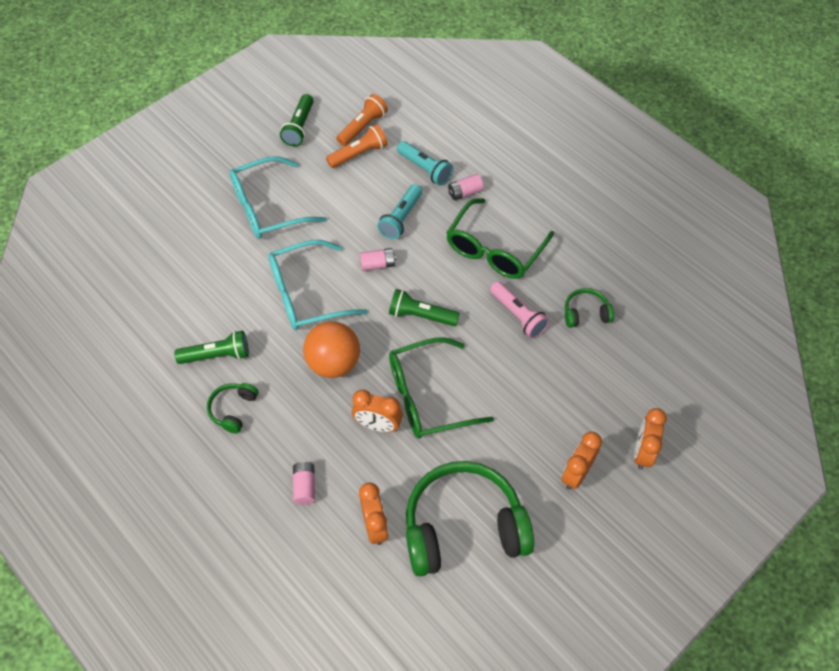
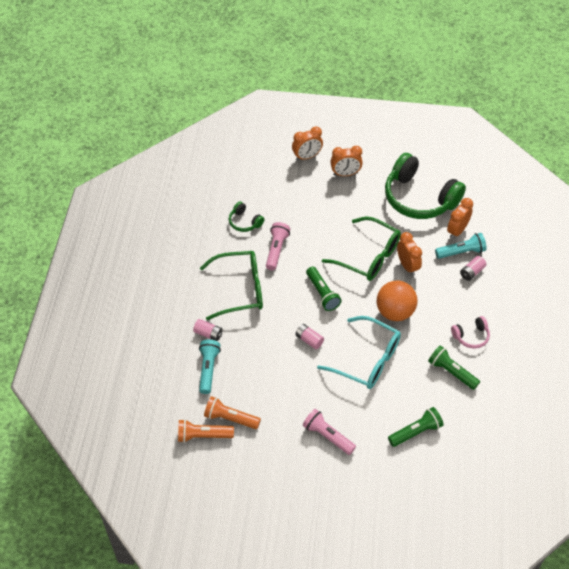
camera: 130 degrees left, 5 degrees down
(233, 409) = (471, 336): green headphones -> pink headphones
(267, 208) = (327, 436): turquoise glasses -> pink flashlight
(299, 127) = (240, 477): green flashlight -> green flashlight (416, 432)
(401, 218) = (262, 353): turquoise flashlight -> turquoise flashlight (461, 252)

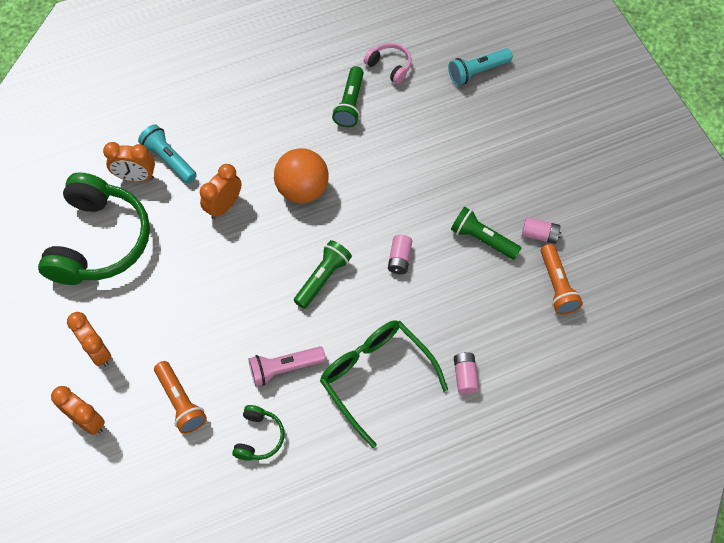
camera: 120 degrees left, 10 degrees up
(203, 435) = (597, 301): orange flashlight -> orange flashlight (180, 402)
(208, 369) = (513, 346): turquoise flashlight -> turquoise flashlight (477, 72)
(327, 436) = (508, 181): pink flashlight -> none
(367, 360) = (387, 187): turquoise glasses -> none
(369, 256) = (233, 254): green glasses -> none
(416, 432) = (445, 106): green flashlight -> green flashlight (482, 239)
(471, 336) = (290, 104): pink headphones -> pink headphones (389, 66)
(472, 272) = (195, 137): pink battery -> pink battery (539, 235)

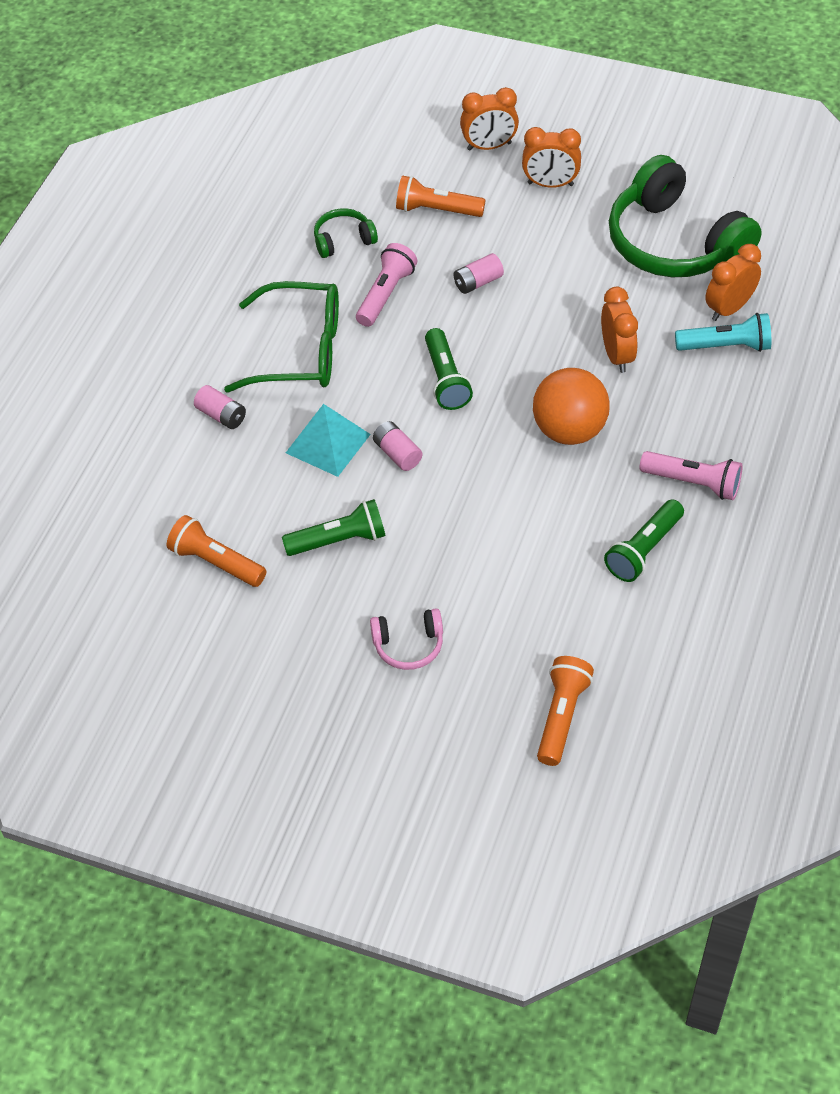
camera: 135 degrees right, 10 degrees down
(259, 437) = (343, 240): green headphones -> green headphones turned 105 degrees clockwise
(285, 111) = (693, 483): none -> pink flashlight
(350, 104) = (644, 550): green flashlight -> green flashlight turned 105 degrees counterclockwise
(389, 66) = (662, 629): pink headphones -> pink headphones (408, 645)
(427, 300) = (328, 443): none -> turquoise pyramid
(477, 72) = (561, 716): turquoise flashlight -> orange flashlight
(539, 235) = (286, 595): pink battery -> pink battery (478, 282)

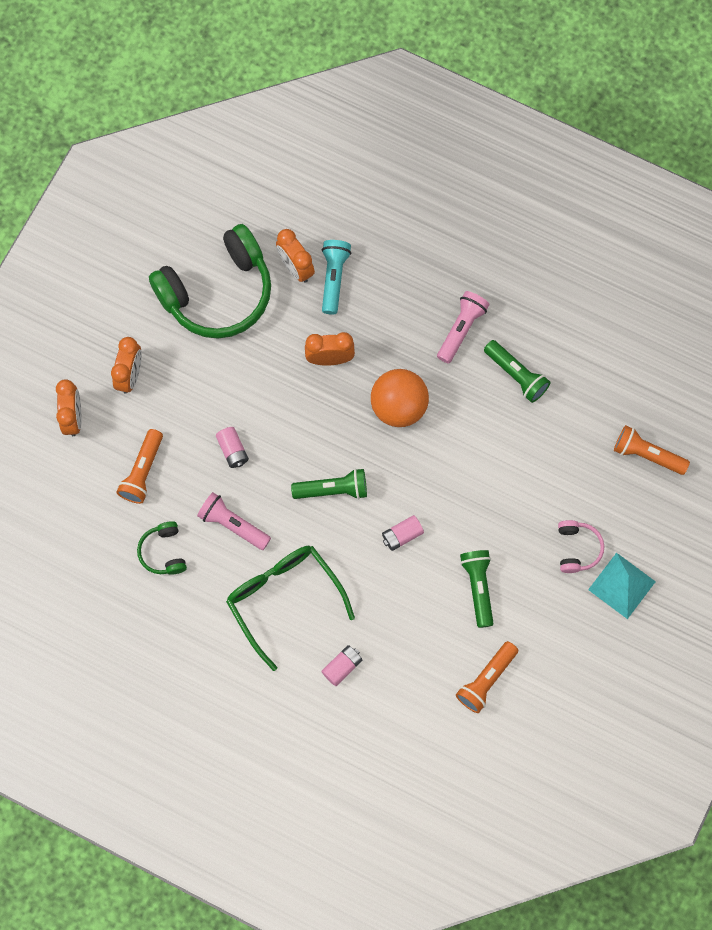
camera: 85 degrees left, 20 degrees up
(301, 351) = (283, 598): green glasses -> green glasses turned 45 degrees counterclockwise
(328, 443) = (383, 586): turquoise pyramid -> turquoise pyramid (622, 585)

